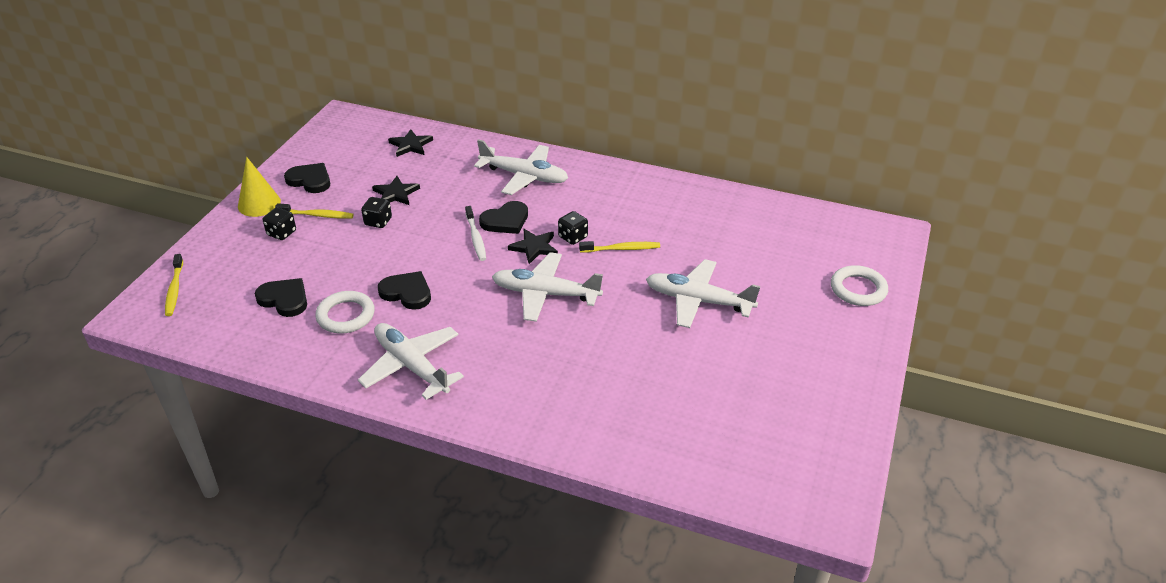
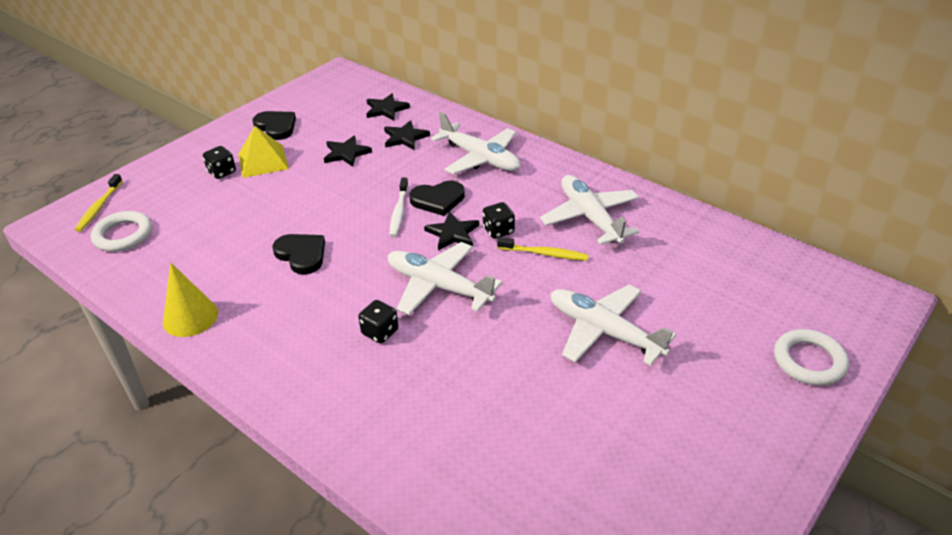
camera: 20 degrees right, 0 degrees up
(259, 204) = (219, 141): yellow cone -> yellow cone (190, 317)
(284, 299) = (186, 237): black heart -> none
(317, 215) = (263, 161): yellow toothbrush -> yellow pyramid
(346, 316) = (231, 266): white ring -> white ring (123, 235)
(378, 222) = (314, 178): black dice -> black dice (380, 332)
(412, 366) = (263, 334): white plane -> white plane (590, 217)
(444, 169) = (405, 137): none -> black star

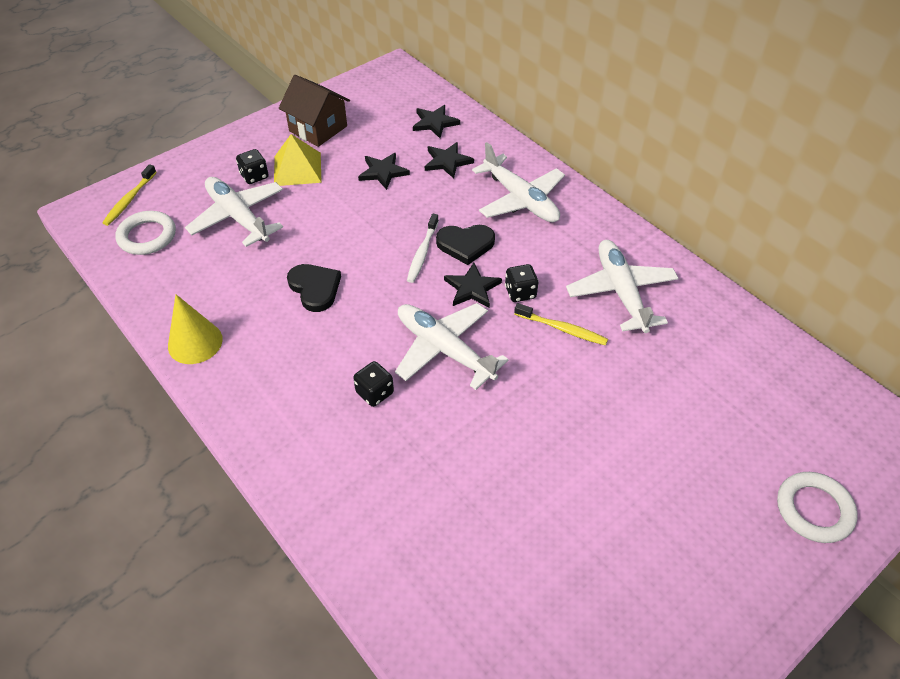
camera: 10 degrees right, 10 degrees up
(276, 127) = (318, 129): black heart -> brown house
(604, 332) = (603, 434): white plane -> white plane (238, 217)

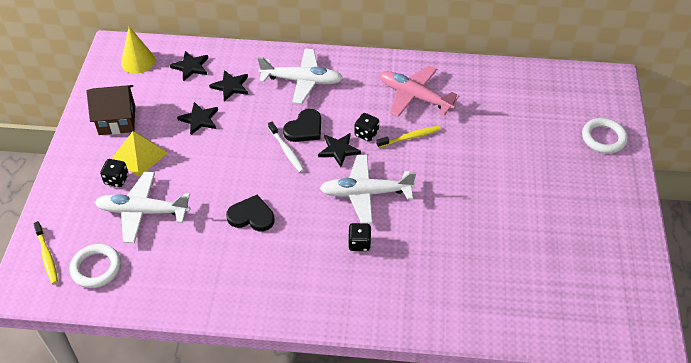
camera: 45 degrees left, 0 degrees up
(195, 342) = (222, 300): yellow cone -> yellow cone (138, 61)
(621, 292) = (415, 97): white plane -> pink plane

